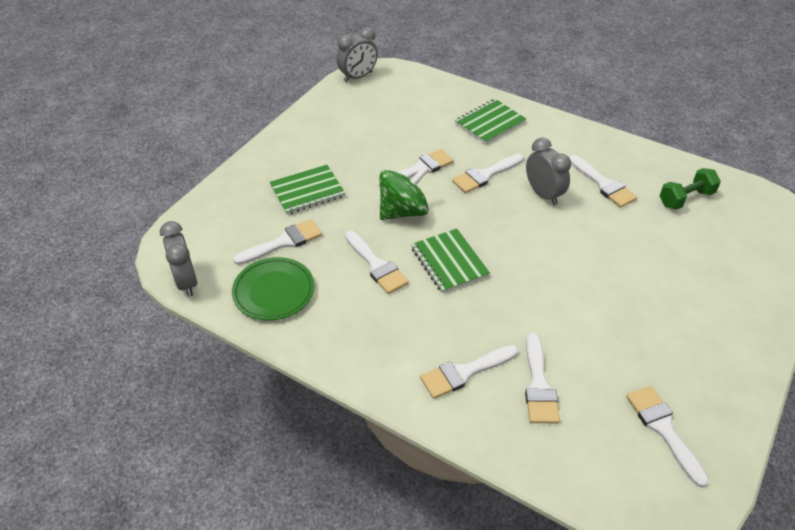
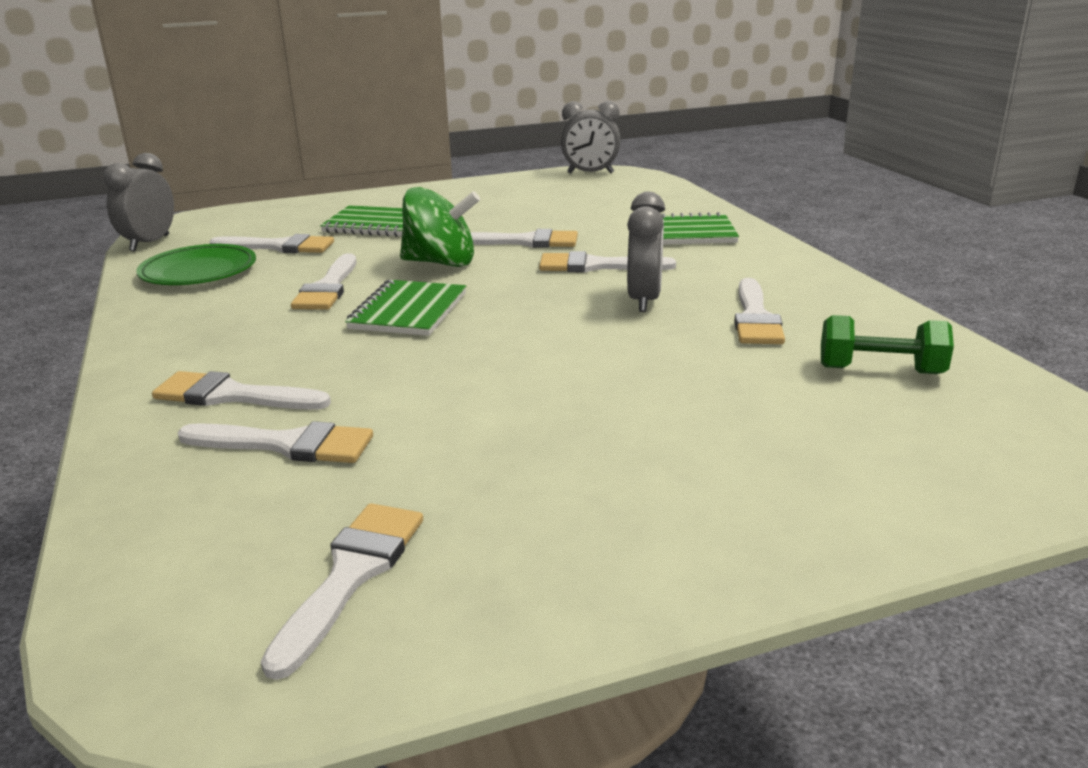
camera: 40 degrees right, 20 degrees down
(539, 385) = (287, 445): white brush -> white brush turned 120 degrees counterclockwise

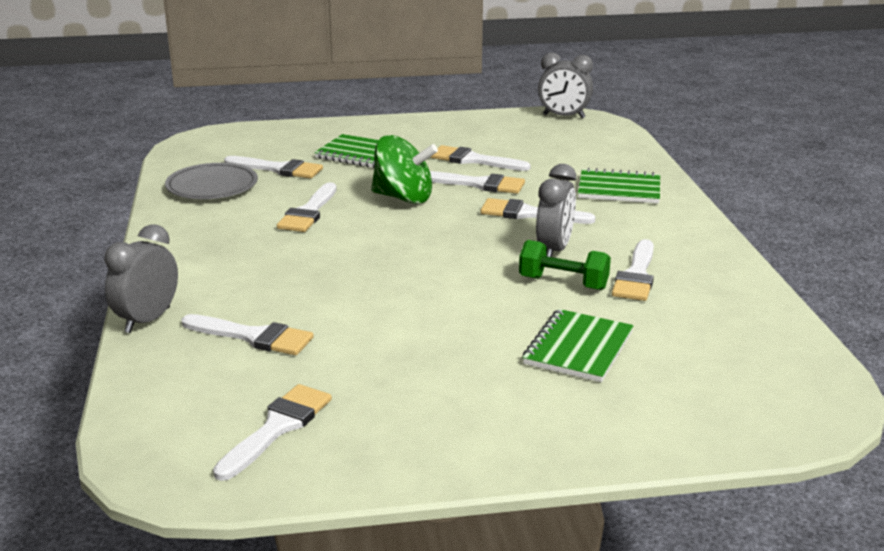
camera: 10 degrees right, 0 degrees up
(150, 243) = (177, 155): grey clock -> grey clock (147, 320)
(199, 272) = (212, 187): green plate -> grey plate
(232, 395) = (222, 295): white brush -> white brush (473, 160)
(408, 311) = (365, 240): green notebook -> green notebook (578, 348)
(880, 370) = (710, 331): green dumbbell -> green dumbbell (563, 283)

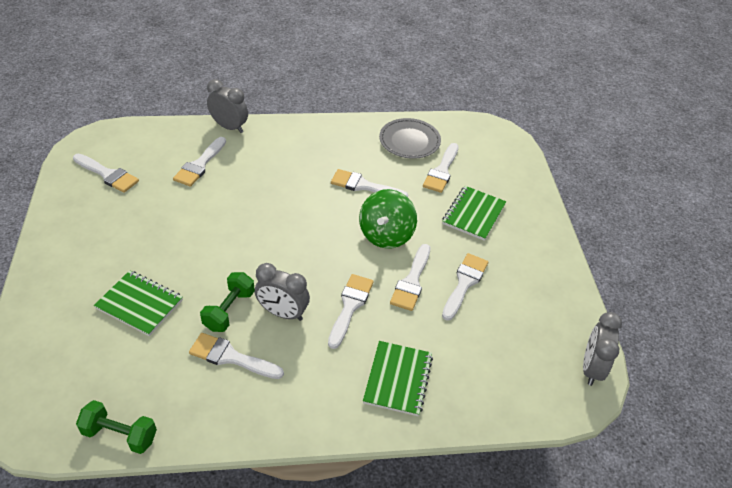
camera: 90 degrees right, 20 degrees up
(785, 331) = (120, 434): none -> green dumbbell

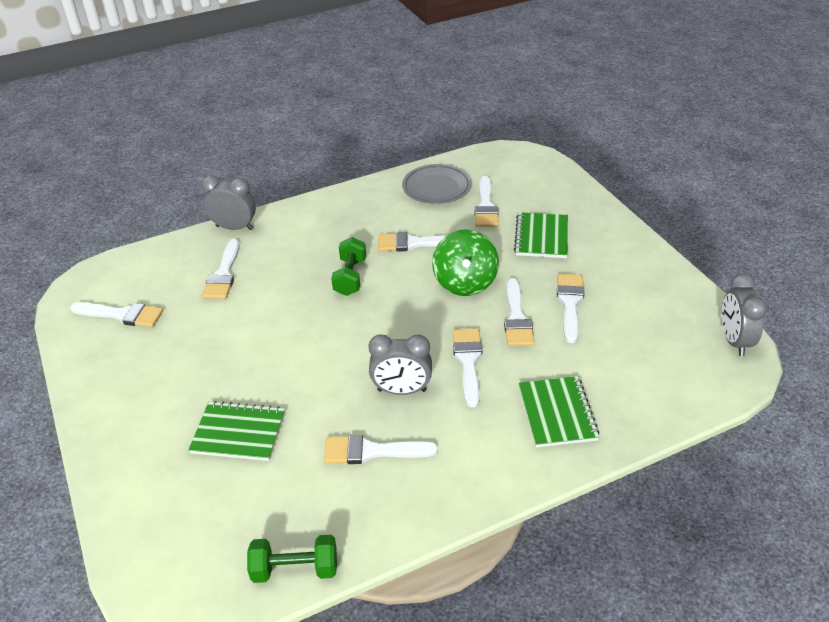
camera: 15 degrees left, 5 degrees down
(229, 310) = (343, 406): green dumbbell -> green dumbbell (350, 277)

